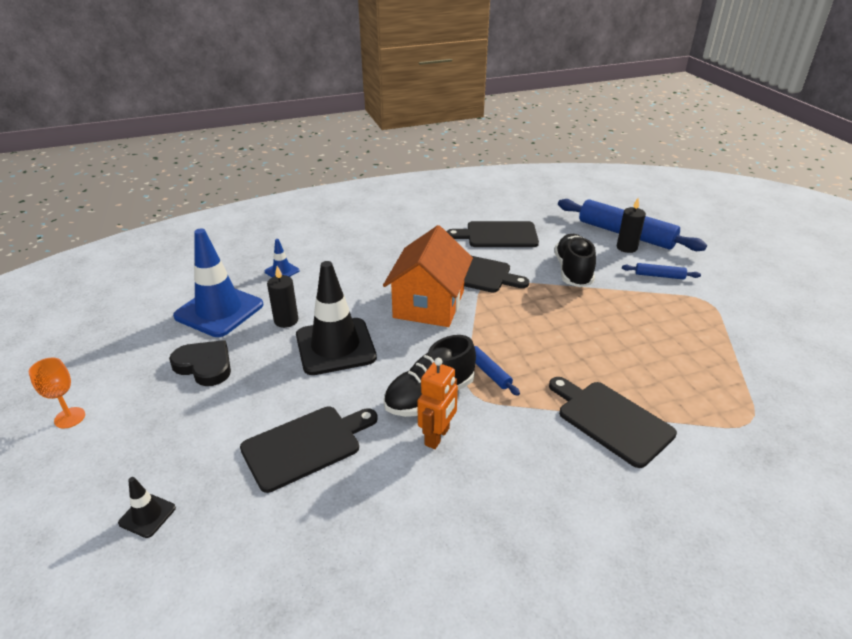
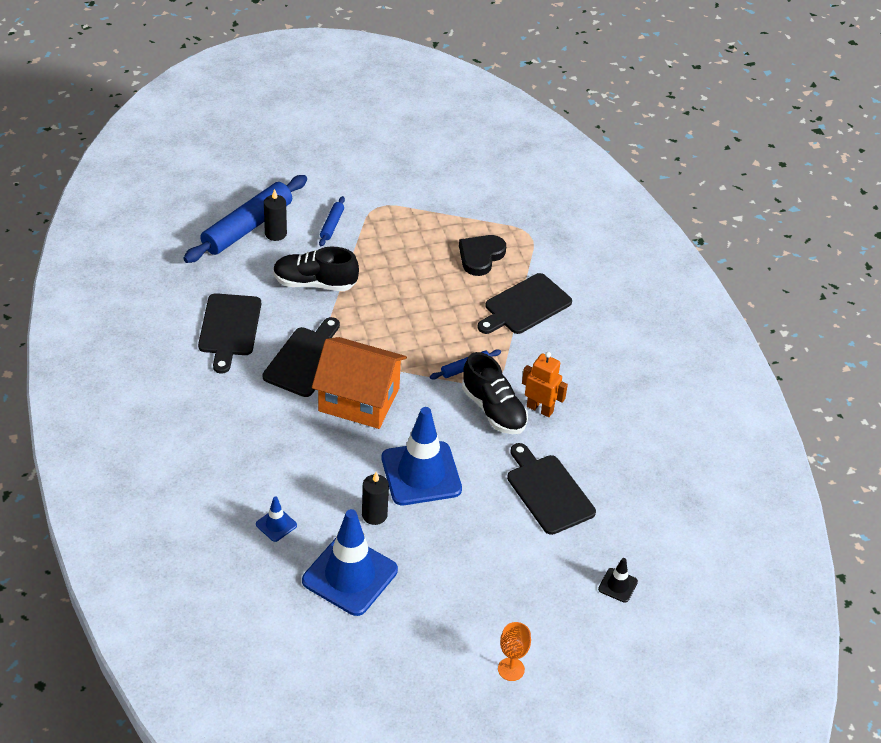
camera: 90 degrees left, 10 degrees up
(204, 365) = (442, 575): black heart -> black heart (480, 256)
(335, 346) = (421, 474): black traffic cone -> blue traffic cone

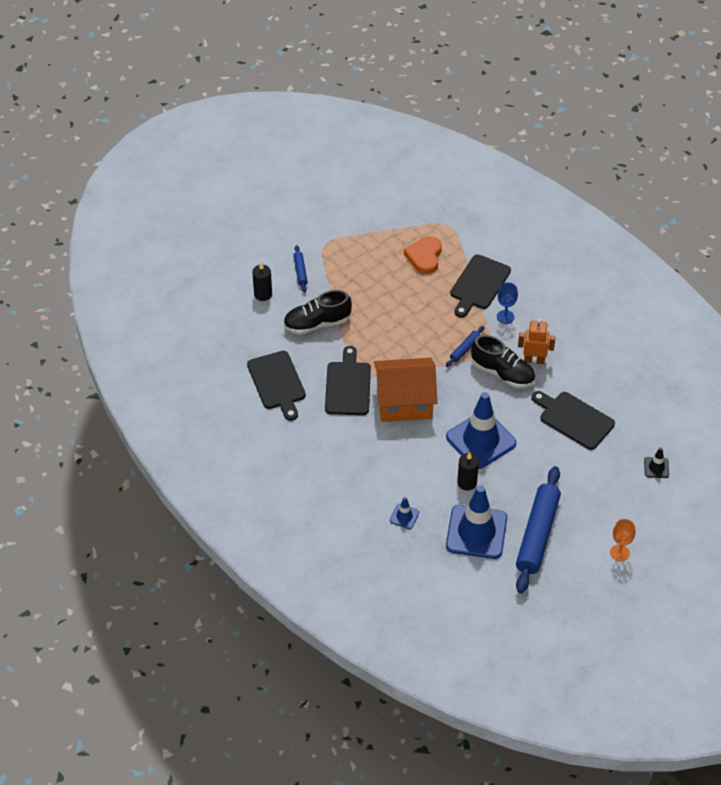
camera: 20 degrees left, 5 degrees up
(247, 227) = (238, 297): blue rolling pin -> blue rolling pin (537, 534)
(480, 256) = (424, 257): black heart -> orange heart
(534, 350) = (505, 317): none -> blue goblet

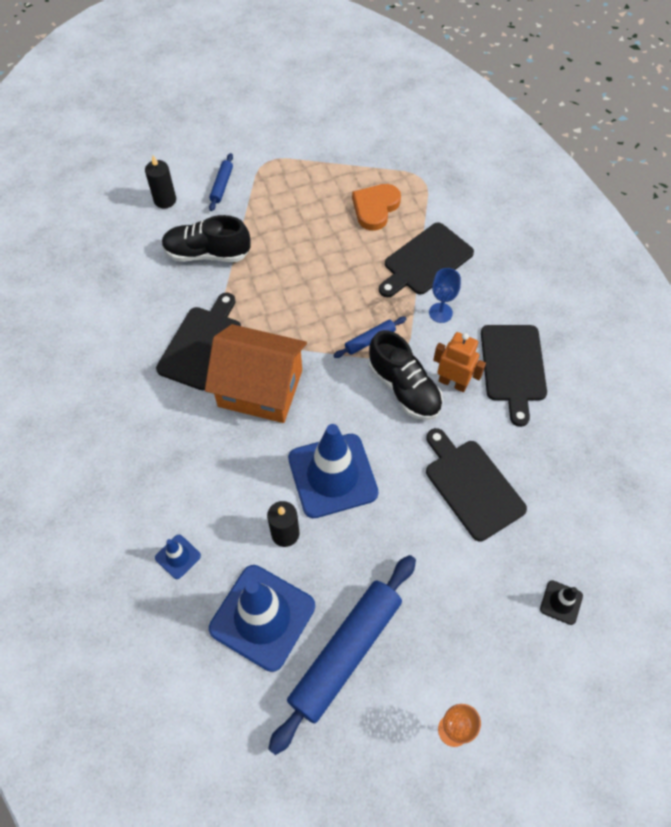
camera: 20 degrees right, 10 degrees up
(277, 383) = (120, 314): black cutting board -> black cutting board (513, 367)

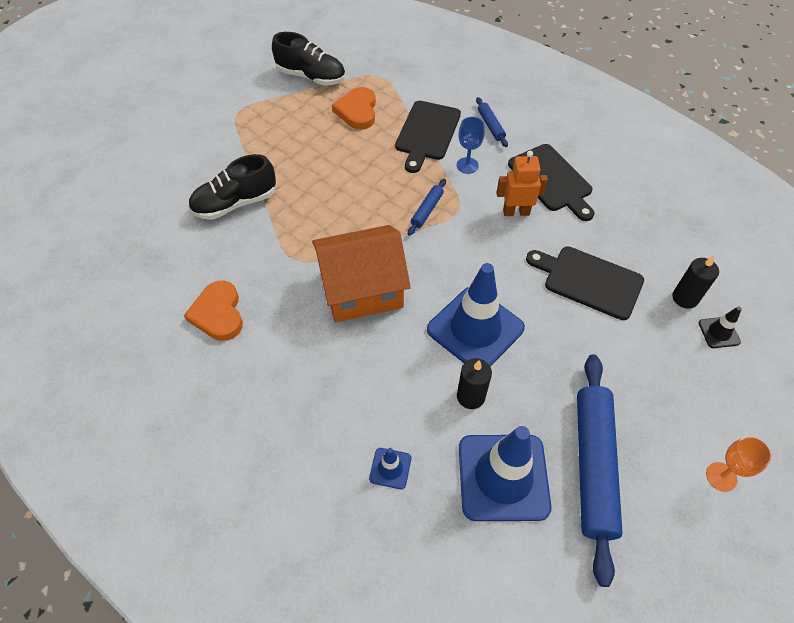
camera: 30 degrees left, 5 degrees down
(131, 350) = (218, 314): none -> orange heart
(165, 200) = (164, 177): black candle -> black candle (685, 298)
(201, 344) = (283, 278): black cutting board -> none
(221, 185) = (210, 145): blue rolling pin -> blue rolling pin (490, 126)
(404, 388) = (481, 233): black shoe -> black shoe (311, 77)

